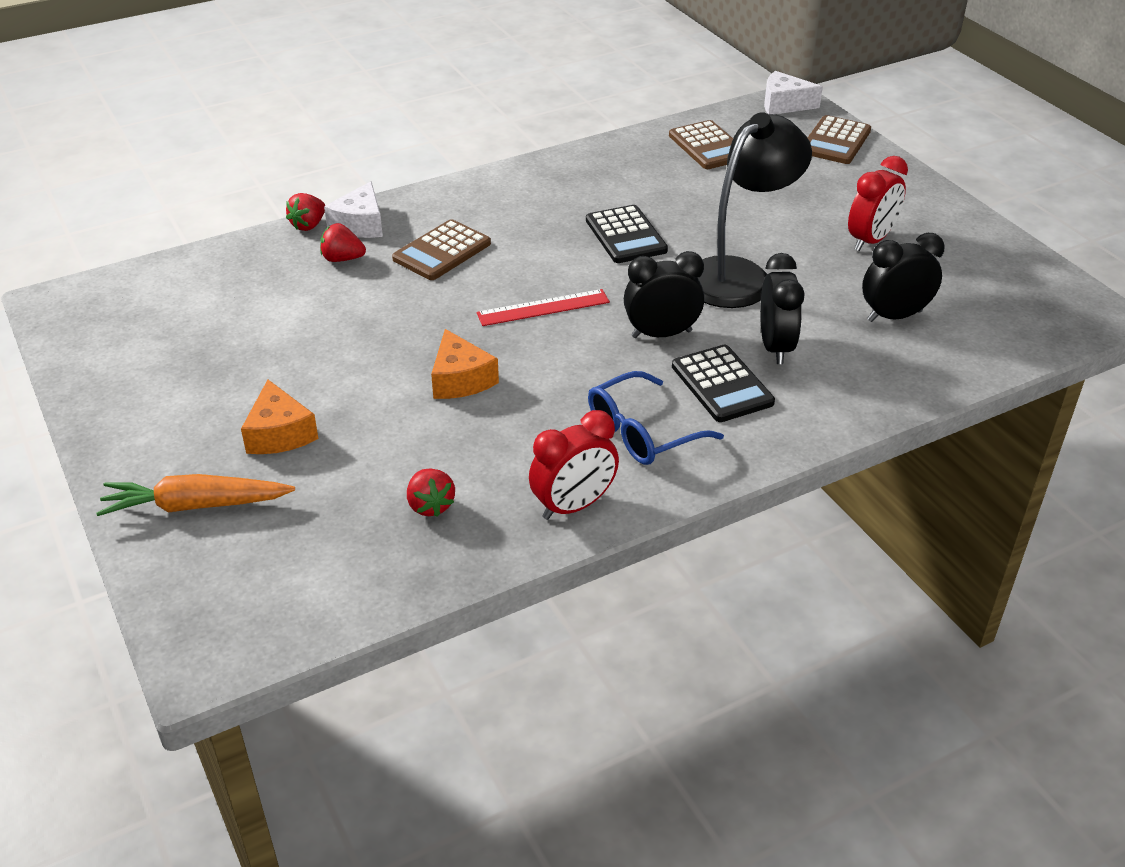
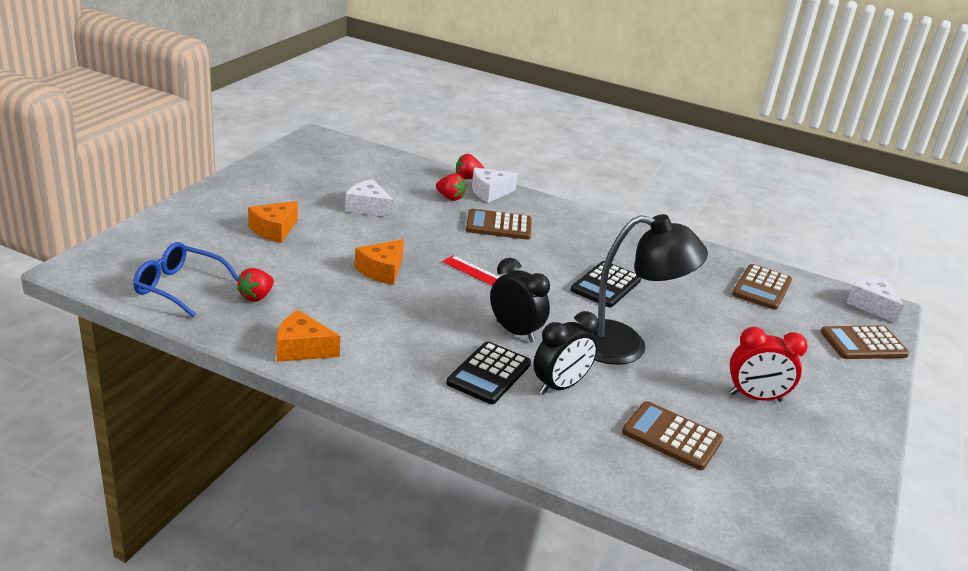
camera: 50 degrees right, 10 degrees down
(196, 505) = (193, 226): orange carrot -> none
(301, 333) = (368, 208): none -> white cheese
(342, 259) = (450, 198): red strawberry -> red strawberry turned 150 degrees clockwise
(573, 506) = (302, 348): red clock -> orange cheese
(642, 432) = (401, 354): blue glasses -> blue glasses (178, 287)
(894, 316) = (672, 436): black clock -> brown calculator

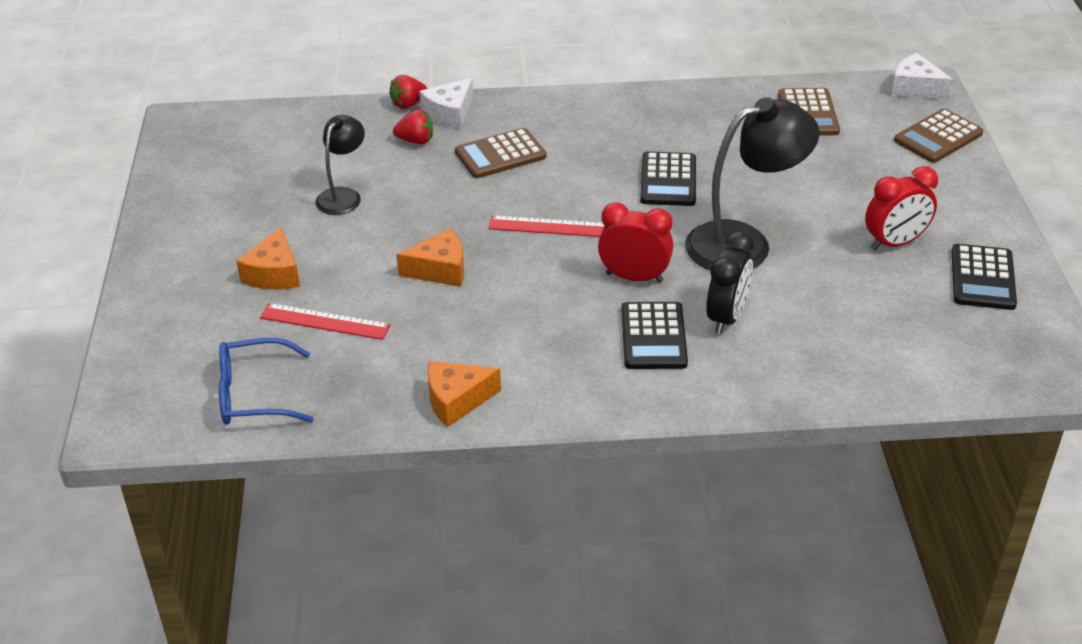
camera: 25 degrees left, 10 degrees up
(256, 297) = (347, 365): red strawberry -> none
(273, 267) = (325, 321): none -> red ruler
(368, 208) = (343, 196): white cheese -> black lamp
(382, 271) = (440, 270): orange cheese -> orange cheese turned 105 degrees counterclockwise
(515, 331) = (634, 277): black clock -> red clock
(672, 436) = (860, 320): brown calculator -> none
(815, 455) = (982, 278): none -> black calculator

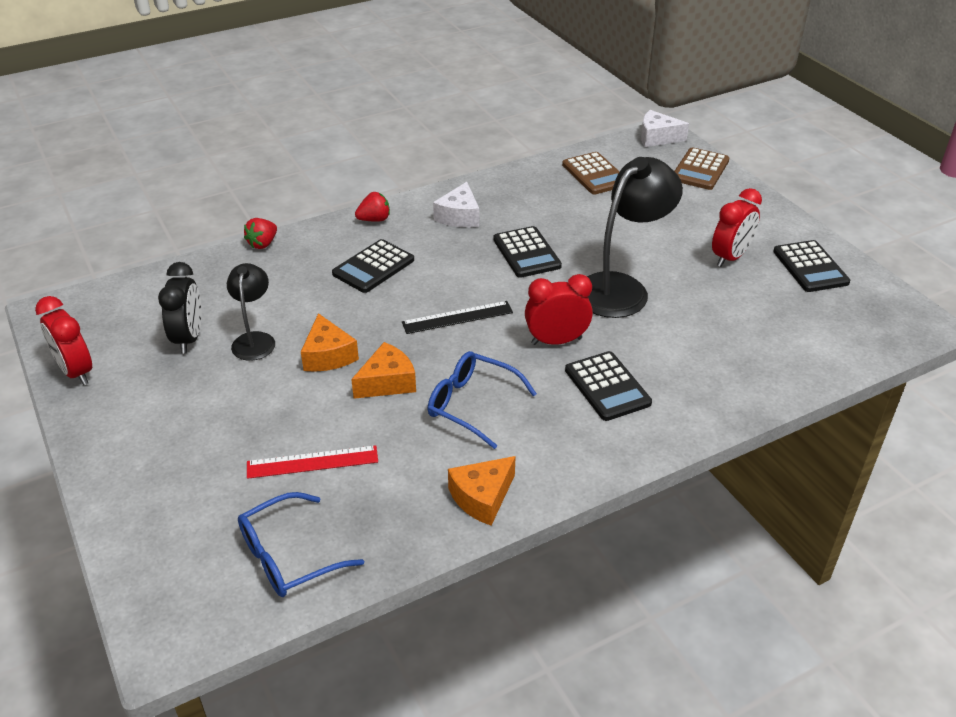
camera: 25 degrees left, 0 degrees up
(172, 182) = (76, 371): none -> red clock
(274, 274) = (234, 431): orange cheese -> orange cheese (328, 355)
(416, 141) = (290, 274): red strawberry -> red strawberry (374, 219)
(450, 114) = (306, 243): white cheese -> white cheese (459, 216)
(500, 154) = (373, 267): brown calculator -> black calculator
(505, 314) = (471, 404): none -> blue glasses
(550, 226) = (457, 317): red ruler -> black ruler
(726, 317) = (652, 353): black clock -> black clock (189, 338)

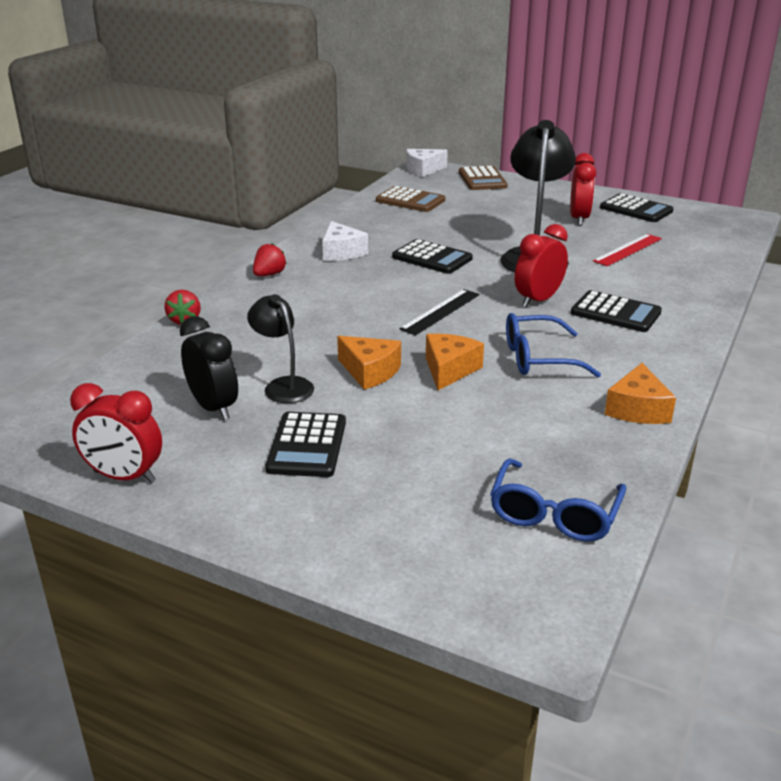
camera: 35 degrees left, 10 degrees down
(312, 462) = (471, 444): red ruler -> red ruler (627, 250)
(373, 267) = (317, 304): black calculator -> black calculator (307, 445)

